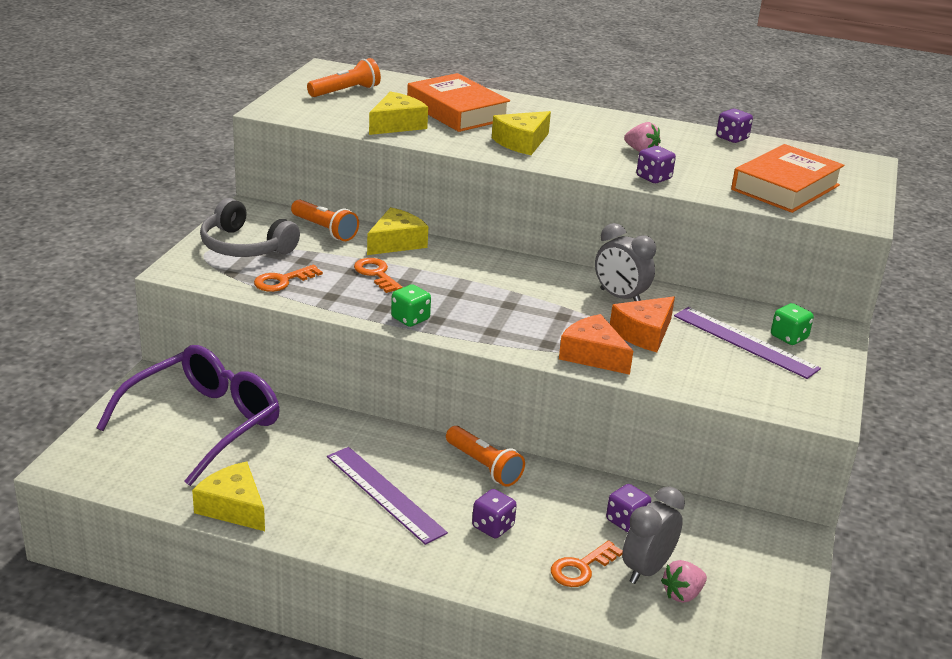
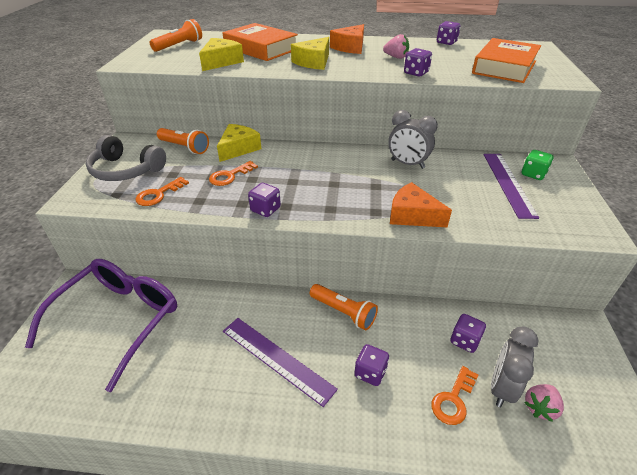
camera: 10 degrees left, 10 degrees up
(233, 507) = (152, 406): yellow cheese -> none
(376, 274) = (230, 176): orange key -> orange key turned 90 degrees counterclockwise
(410, 319) = (265, 209): green dice -> purple dice
(644, 333) = (438, 189): orange cheese -> orange cheese (350, 47)
(745, 342) = (508, 183): purple ruler -> purple ruler turned 60 degrees clockwise

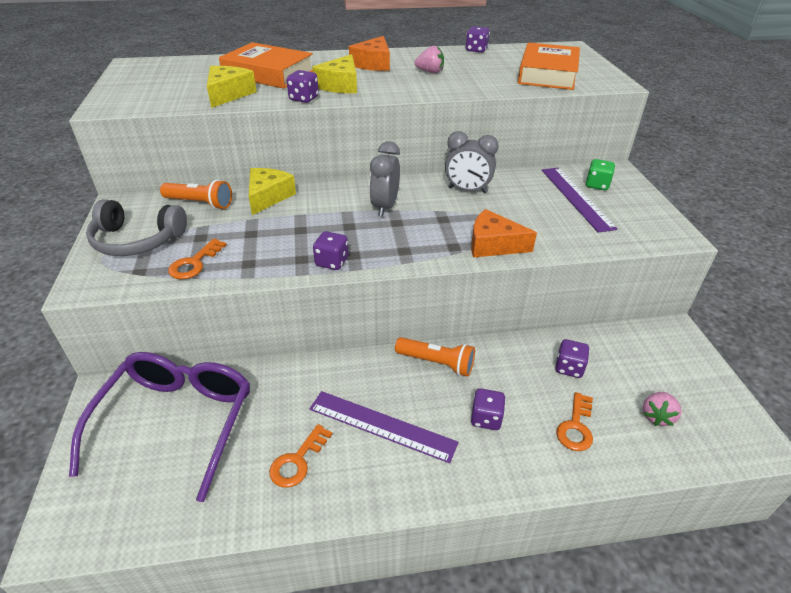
camera: 15 degrees left, 0 degrees up
(179, 46) = (162, 78): orange flashlight -> none
(230, 176) = (272, 230): orange key -> orange key (297, 461)
(416, 73) = (460, 88): purple dice -> purple dice (304, 99)
(501, 387) = (617, 405): grey clock -> grey clock (385, 207)

